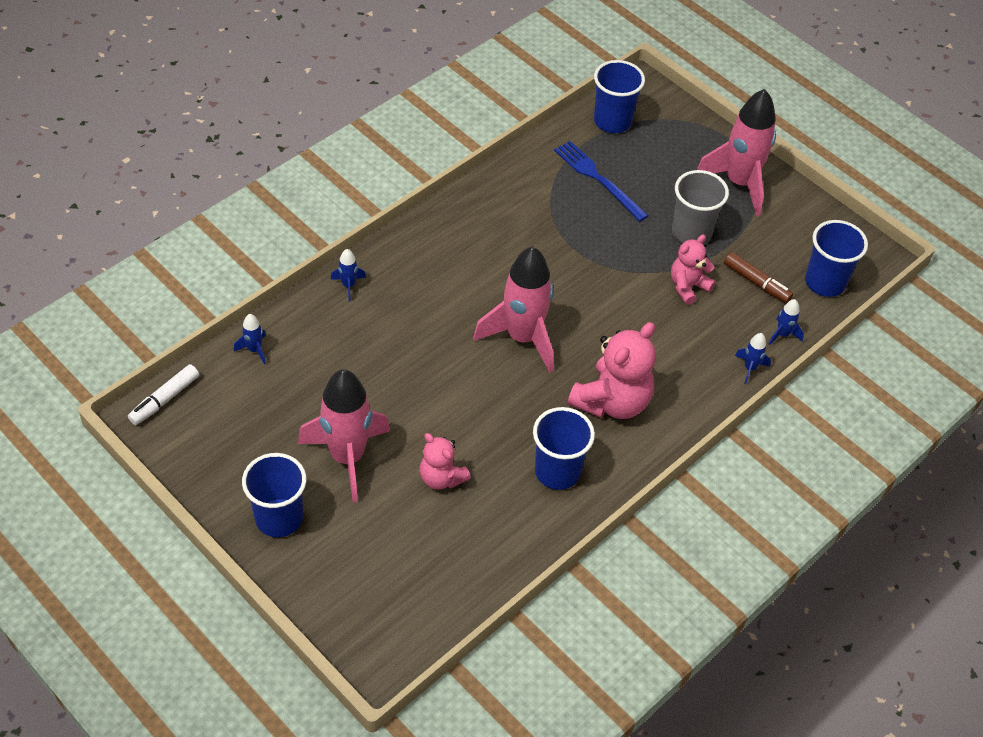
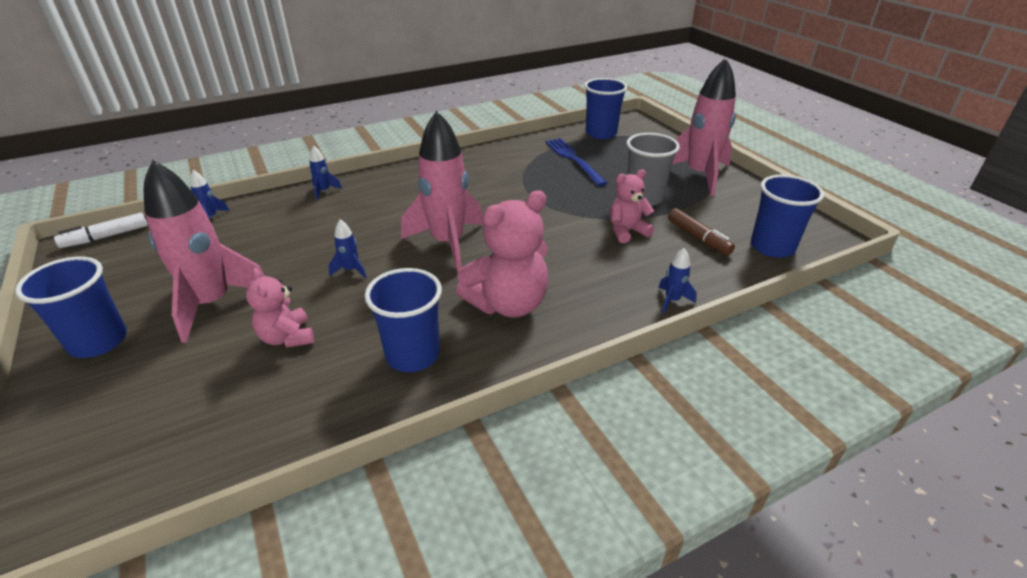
camera: 20 degrees right, 15 degrees down
(782, 334) = (717, 279): blue rocket -> blue rocket (351, 270)

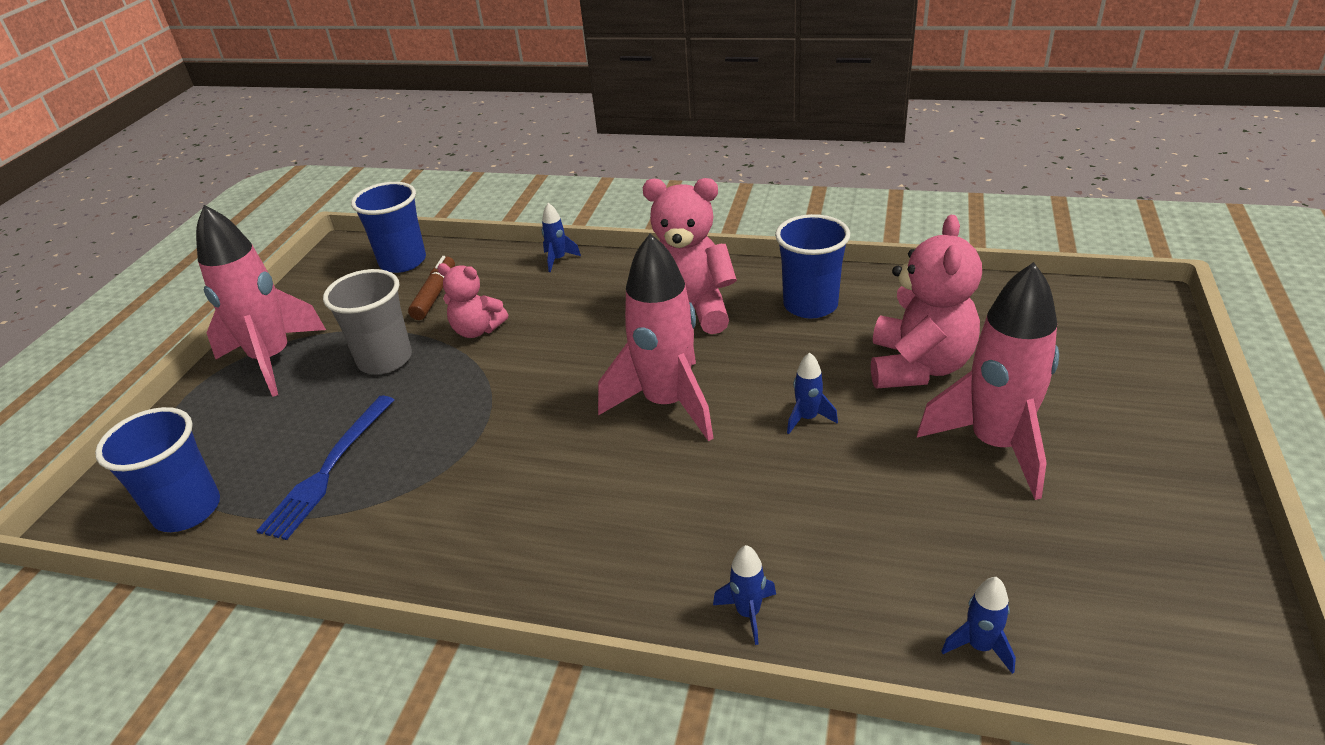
camera: 135 degrees left, 0 degrees up
(98, 342) = (1143, 451): blue cup -> none
(106, 237) = (1196, 696): white marker -> none
(287, 337) = (918, 366): pink teddy bear -> pink teddy bear, size x1.70

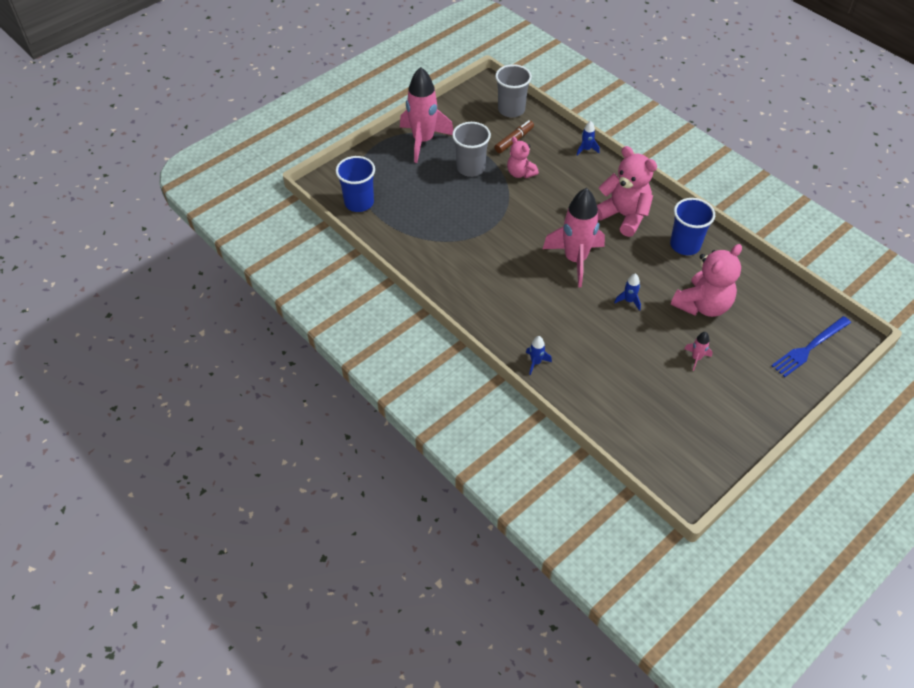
camera: 30 degrees right, 15 degrees up
(329, 469) = (419, 213): blue fork -> blue fork (809, 347)
(403, 262) = (511, 110): blue cup -> grey cup
(979, 646) = (607, 421): blue rocket -> none
(995, 445) = (696, 358): pink rocket -> pink rocket, size x0.41

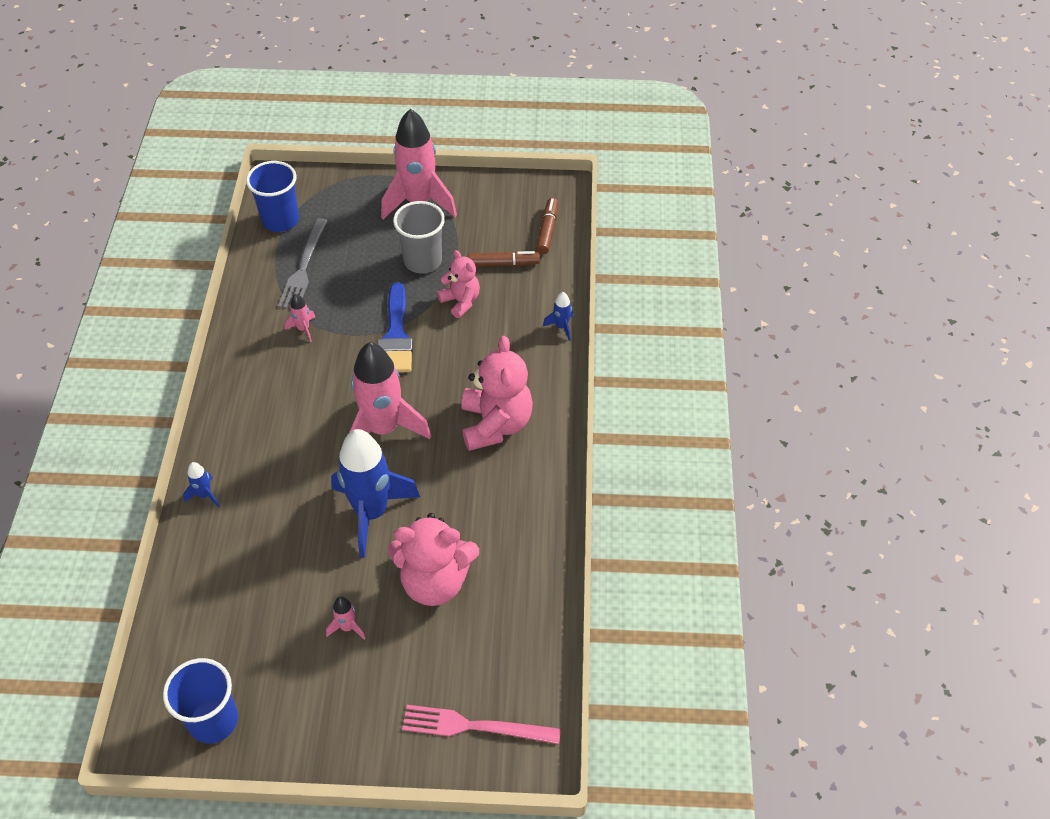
camera: 45 degrees right, 0 degrees up
(411, 216) = (304, 267): none -> grey fork
(460, 246) = (303, 329): none -> pink rocket
(511, 110) = (547, 230): grey cup -> brown marker
(513, 213) = (396, 336): none -> blue brush
(520, 173) = (461, 301): pink teddy bear -> pink teddy bear turned 135 degrees clockwise
(629, 301) = (371, 513): blue rocket -> blue rocket, size x2.42
(685, 245) = (511, 506): blue cup -> blue cup (213, 720)
(809, 347) = (475, 726): blue fork -> pink fork

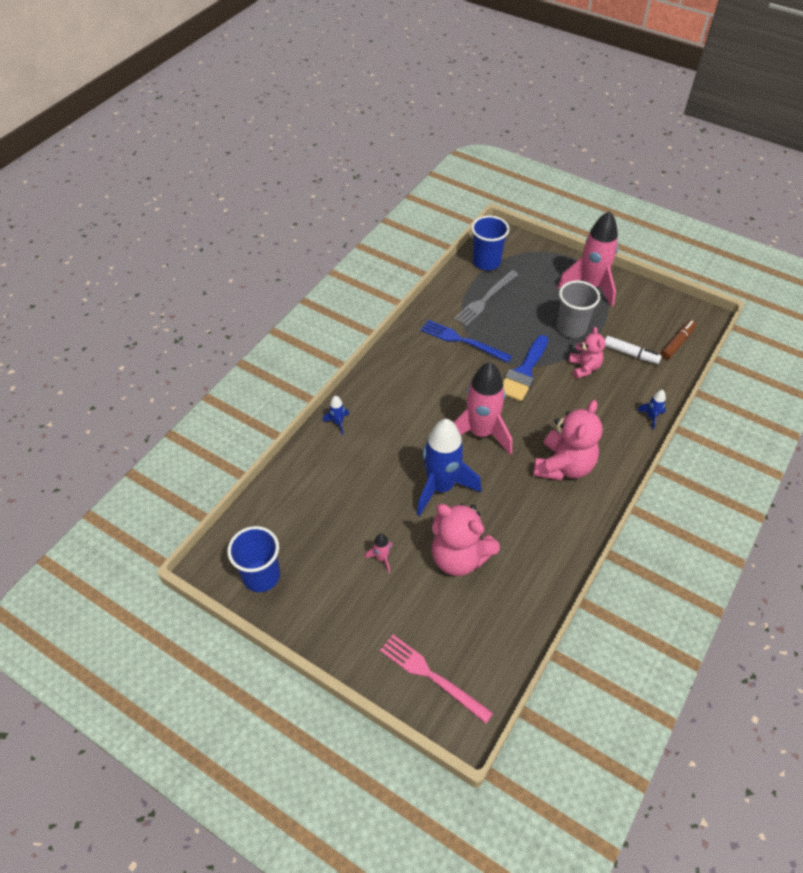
camera: 30 degrees right, 0 degrees up
(303, 329) = (462, 341): pink rocket -> blue fork
(503, 264) = (630, 354): brown marker -> white marker

